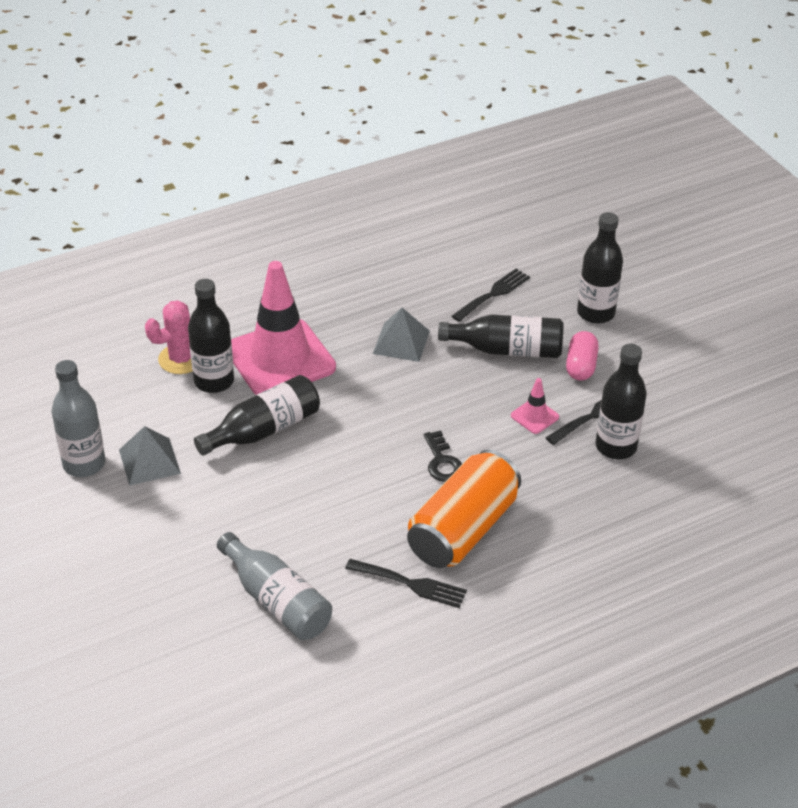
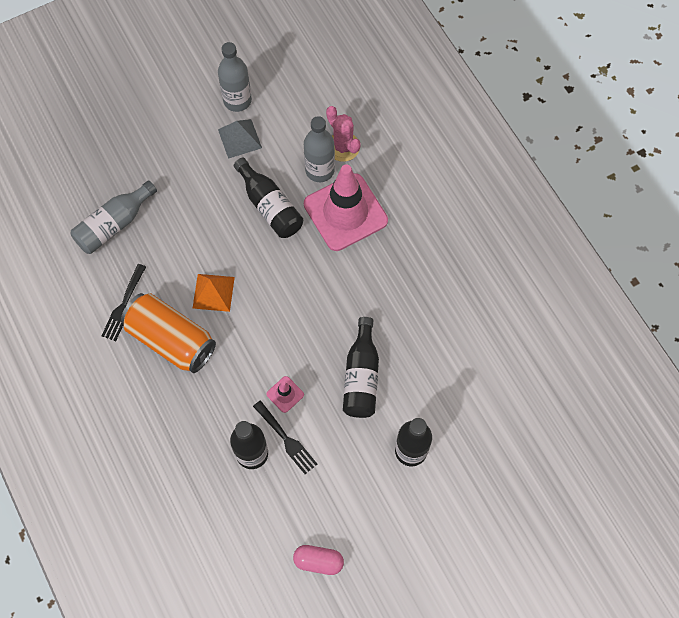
camera: 90 degrees right, 25 degrees up
(214, 381) = (319, 170): black bottle -> grey bottle
(392, 486) = (213, 292): none -> orange pyramid
(401, 342) = (367, 297): grey pyramid -> none
(442, 462) = (237, 326): black key -> none
(493, 294) = (431, 368): black fork -> none
(581, 366) = (343, 433): pink capsule -> pink capsule (318, 561)

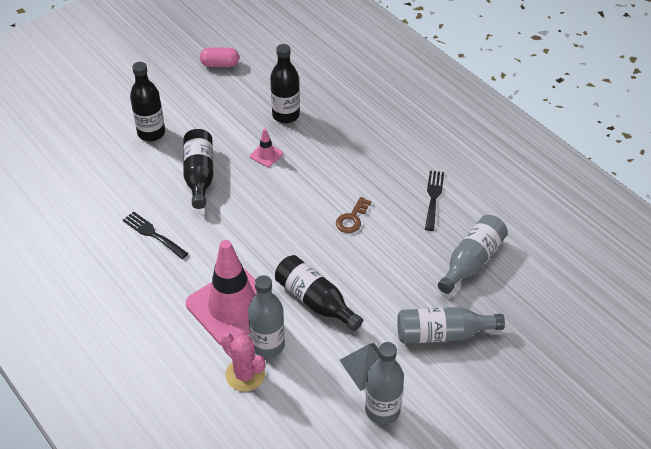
camera: 170 degrees right, 20 degrees down
(167, 157) = (443, 334): none -> grey bottle
(171, 339) = (379, 179): orange can -> none
(213, 292) = (352, 219): orange pyramid -> brown key
(286, 439) = (259, 127): black fork -> black fork (153, 234)

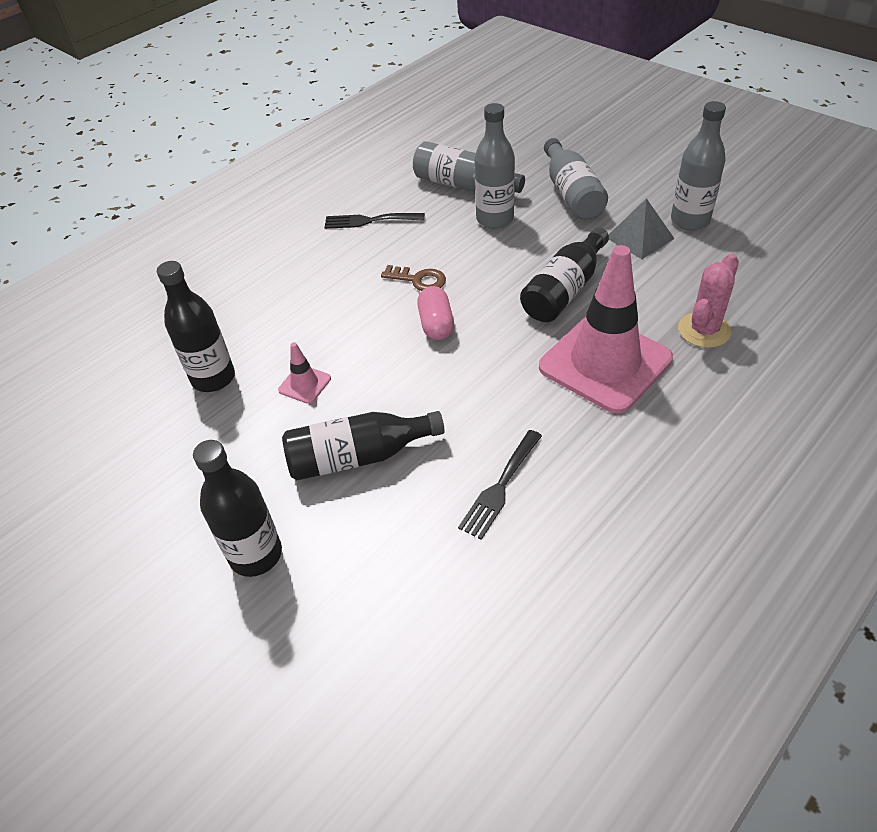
camera: 95 degrees left, 0 degrees up
(220, 64) = (68, 492): pink capsule -> pink capsule (436, 324)
(268, 345) = (650, 319): grey bottle -> grey bottle (495, 219)

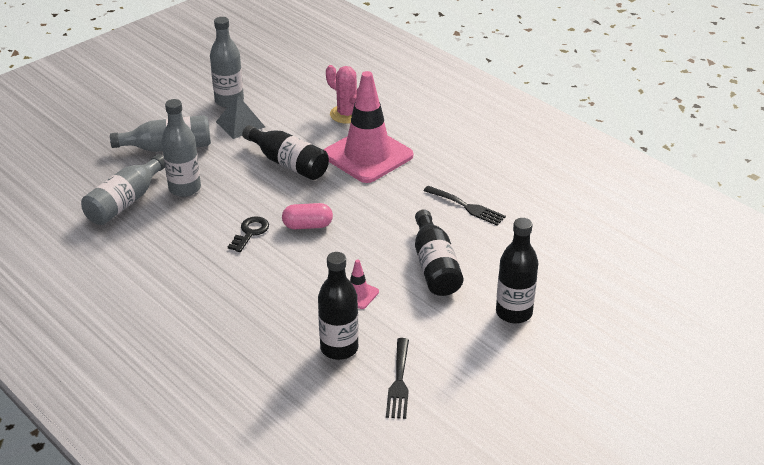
camera: 90 degrees left, 10 degrees down
(369, 221) = (153, 259): black fork -> black fork (399, 382)
(418, 280) = (250, 232): brown key -> black key

